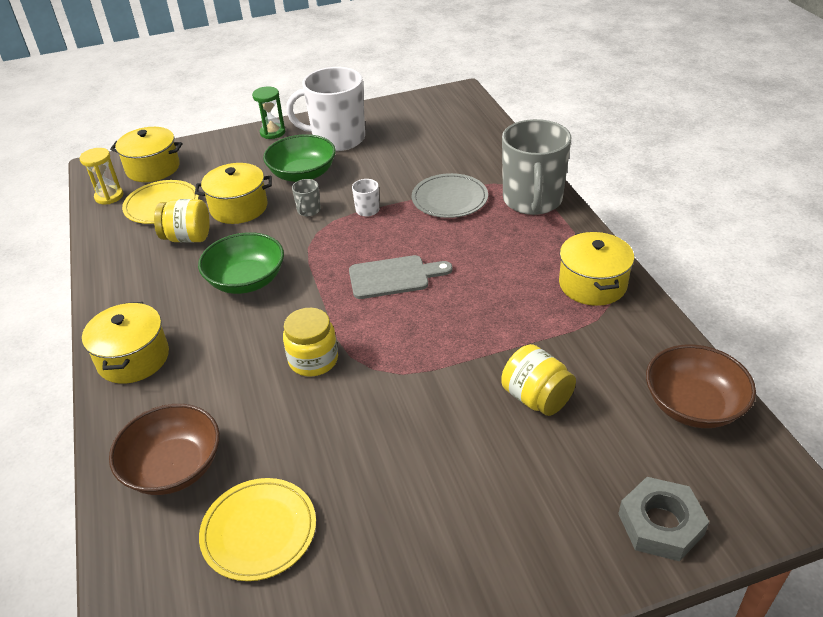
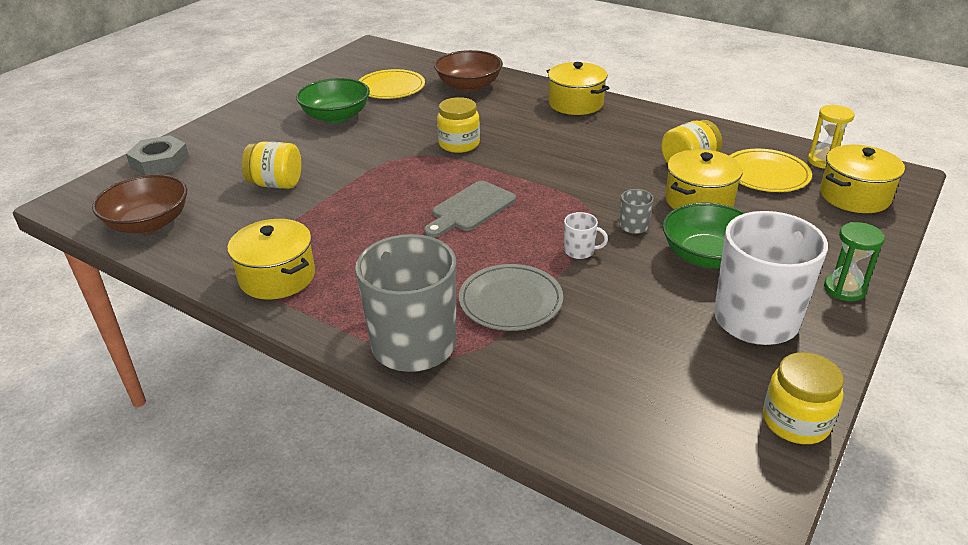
camera: 140 degrees right, 5 degrees down
(246, 280) = (584, 160): green bowl -> green bowl (336, 116)
(394, 105) = (795, 421): none -> yellow jar

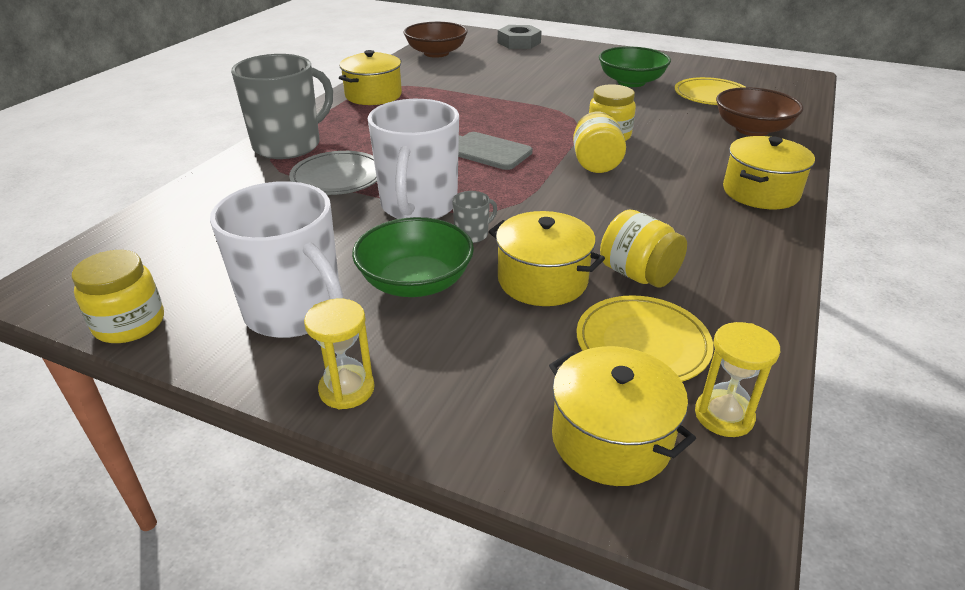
camera: 80 degrees right, 0 degrees up
(276, 184) = (501, 78): yellow jar -> yellow jar (596, 163)
(580, 251) = (418, 205): white mug -> white mug, size x2.48
(844, 289) = (347, 389): green hourglass -> yellow hourglass

